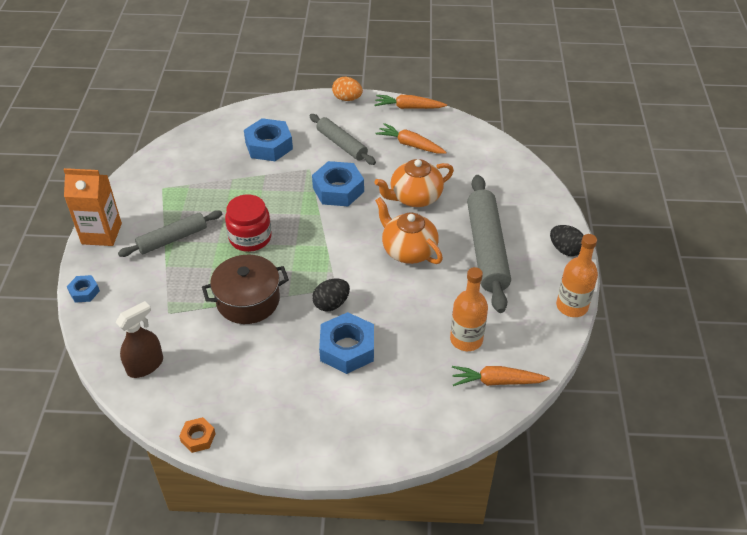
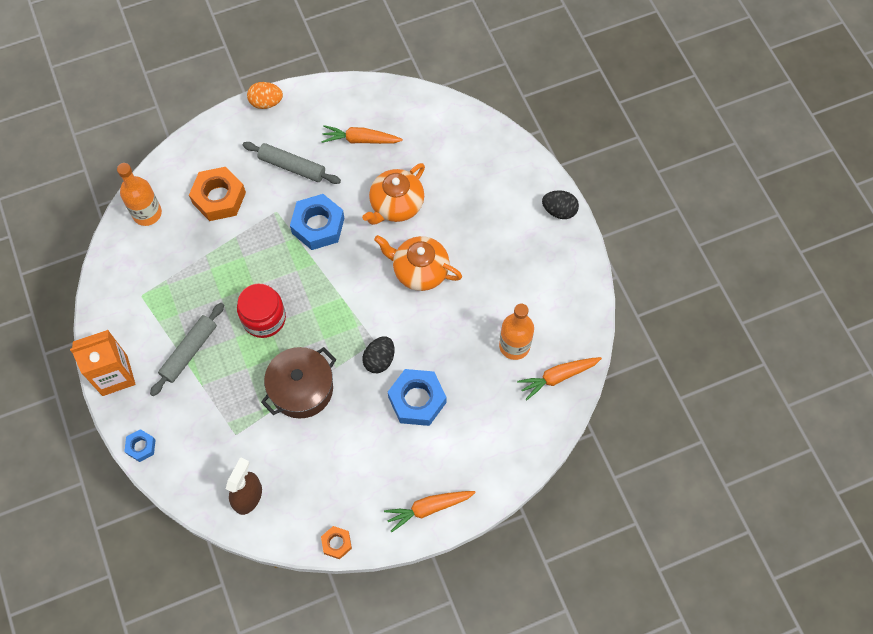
camera: 25 degrees left, 20 degrees up
(269, 146) = (219, 198): blue nut -> orange nut
(408, 107) = (335, 90): orange carrot -> orange carrot (428, 508)
(487, 249) = (489, 239): grey rolling pin -> none
(572, 306) = (588, 272): orange bottle -> orange bottle (147, 213)

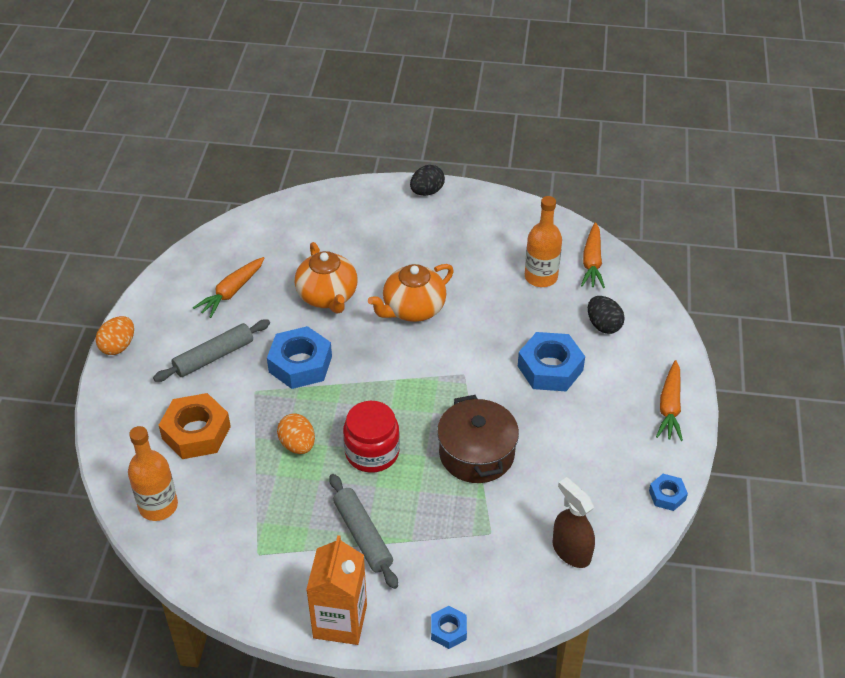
camera: 60 degrees left, 20 degrees down
(244, 267) = (297, 445): none -> orange egg
(336, 543) = (667, 495): orange nut -> blue nut
(379, 360) = (487, 378): black egg -> black egg (603, 325)

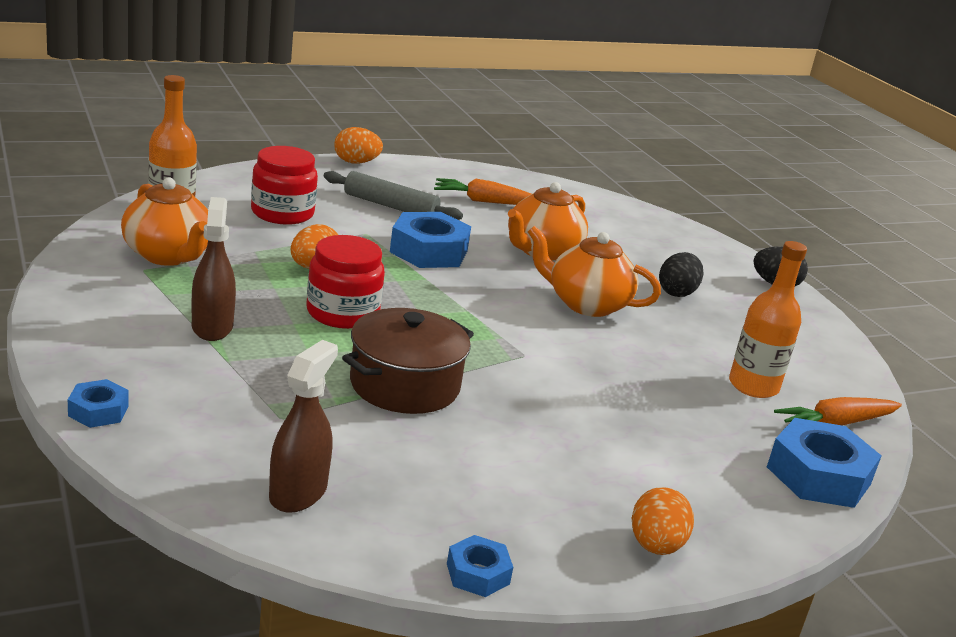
camera: 55 degrees right, 20 degrees down
(196, 432) = (282, 213): orange nut -> red jar
(241, 531) = (168, 255): none -> orange teapot
(340, 621) = (73, 333): orange carton -> none
(362, 535) = (212, 327): grey rolling pin -> brown spray bottle
(550, 368) = (607, 419): blue nut -> blue nut (818, 475)
(603, 325) = (736, 453): black egg -> black egg (677, 292)
(669, 407) = (655, 546): orange carrot -> orange egg

